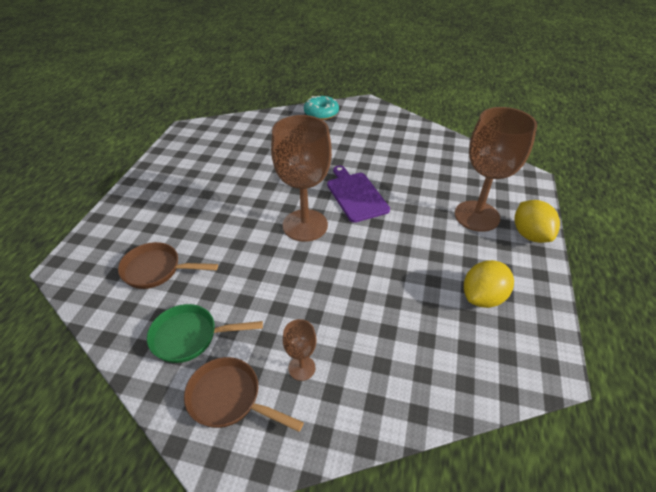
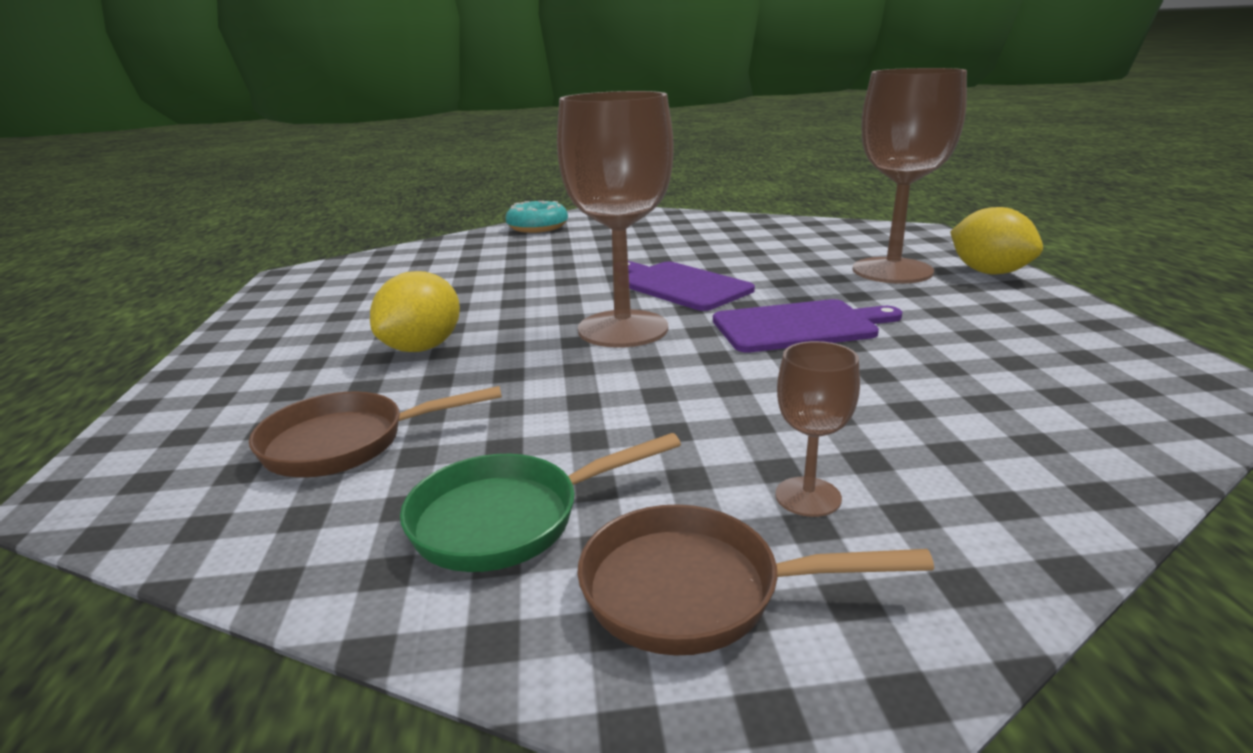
camera: 20 degrees left, 20 degrees down
(388, 251) = (800, 326): none -> purple cutting board
(483, 297) = (1009, 339): yellow lemon -> yellow lemon (422, 348)

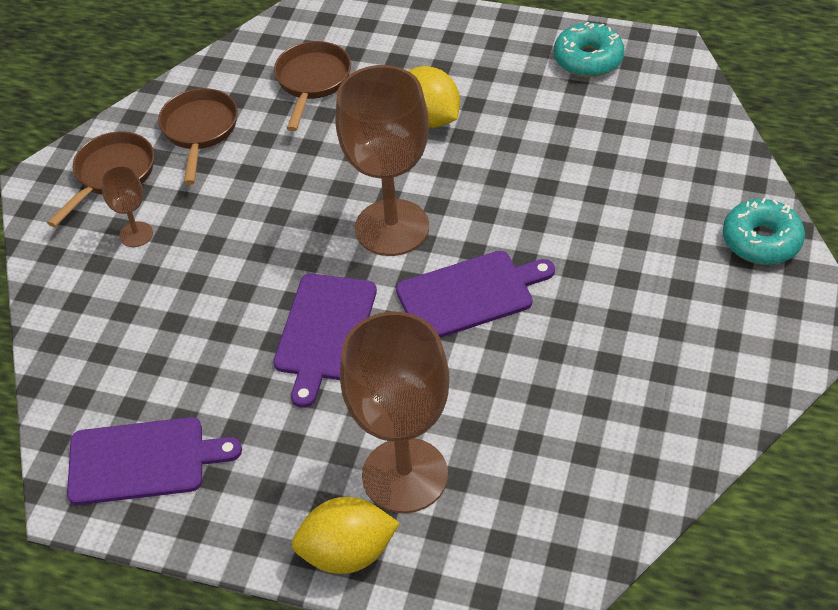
camera: 115 degrees right, 25 degrees up
(304, 298) = (588, 59): none -> turquoise donut
(508, 519) = (199, 131): green pan -> brown pan
(1097, 365) = (143, 460): none -> purple cutting board

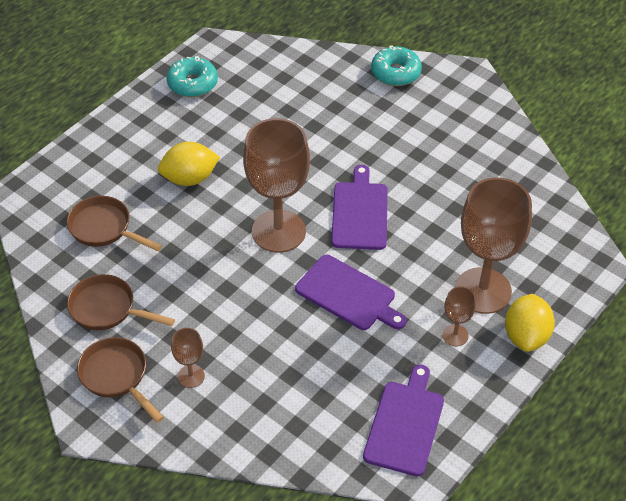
camera: 70 degrees left, 0 degrees up
(310, 468) = (455, 335): none -> brown goblet

